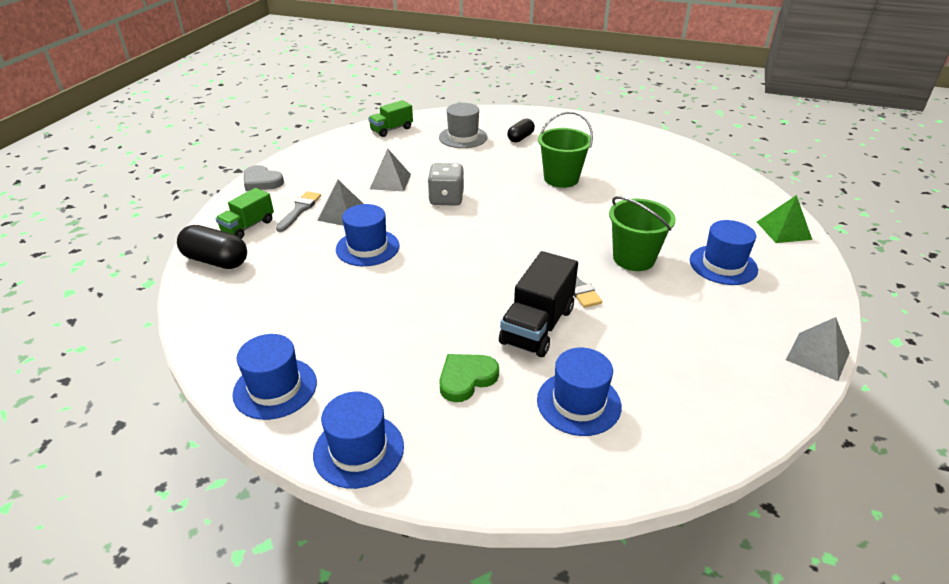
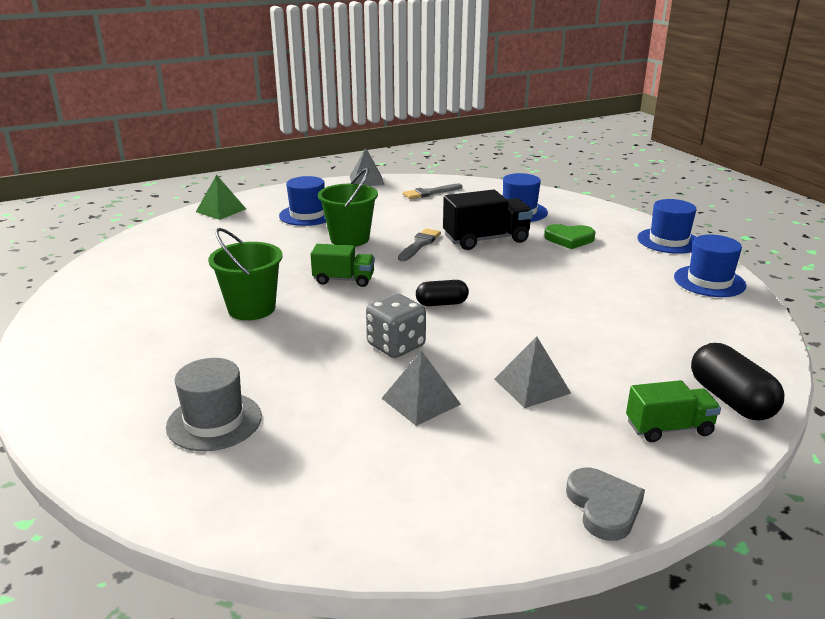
camera: 135 degrees left, 10 degrees down
(299, 210) = (582, 419): grey brush -> grey brush (430, 193)
(367, 247) = (545, 337): blue hat -> none
(391, 129) = (268, 509): green truck -> green truck (344, 280)
(520, 138) = (162, 377): black capsule -> black capsule (441, 303)

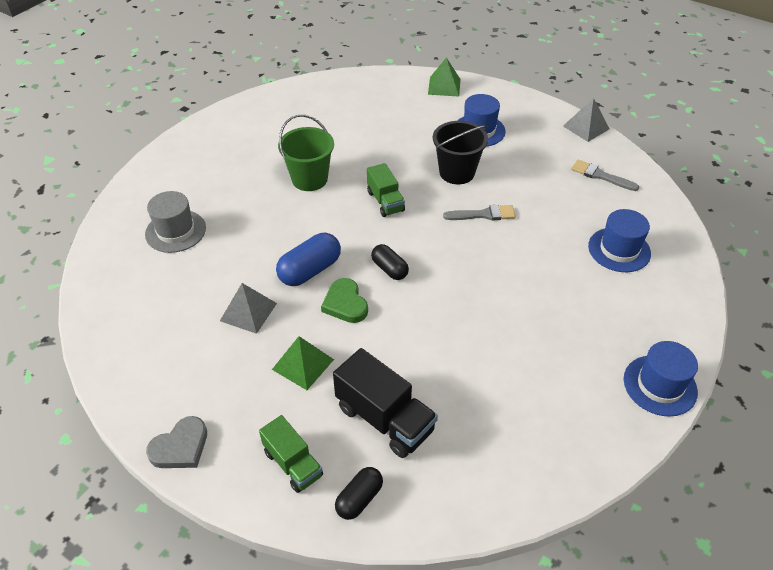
camera: 60 degrees right, 20 degrees up
(349, 239) = (457, 172): green bucket -> black bucket
(396, 345) = (310, 270): grey dice -> blue capsule
(486, 239) = (531, 250): black truck -> black truck (384, 419)
(532, 386) = (303, 364): grey pyramid -> green pyramid
(569, 239) = (587, 306): green heart -> green heart (345, 304)
(709, 281) = (585, 441): blue hat -> none
(730, 400) = (359, 498): black capsule -> black capsule, size x0.64

